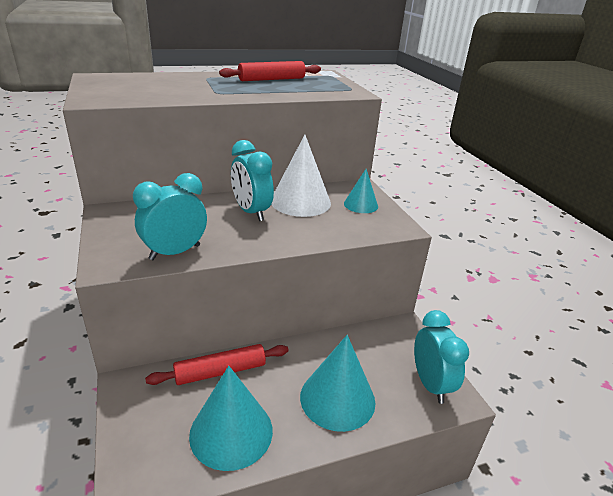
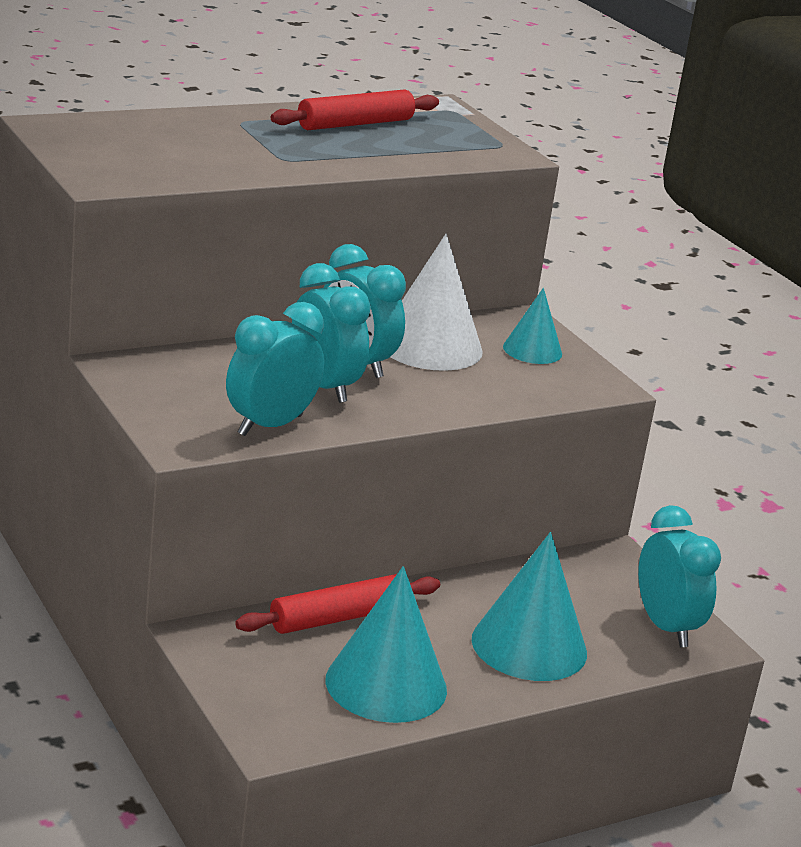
camera: 10 degrees left, 5 degrees down
(224, 226) = (324, 387): none -> turquoise clock

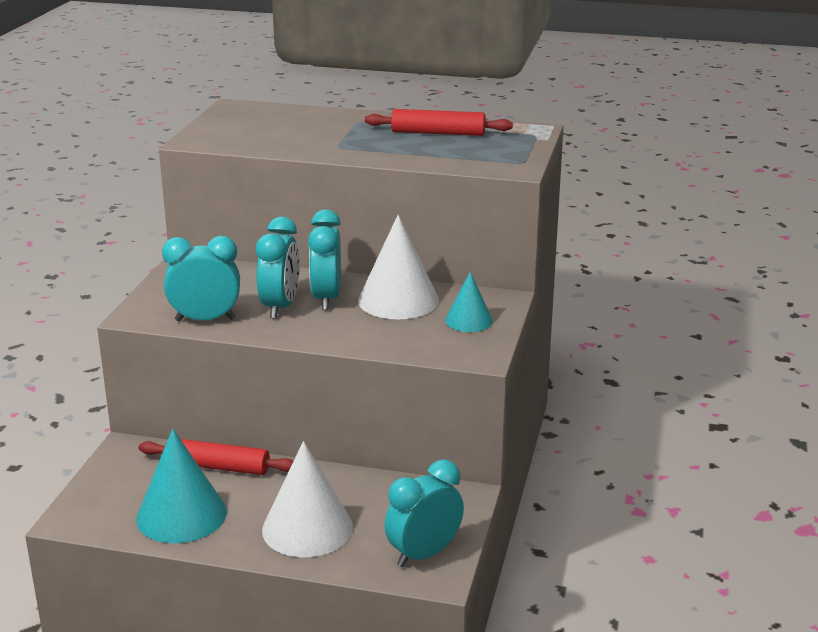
camera: 45 degrees right, 0 degrees up
(529, 646) = (307, 528): turquoise cone -> white cone
(666, 627) = (424, 554): turquoise clock -> turquoise clock turned 150 degrees counterclockwise

